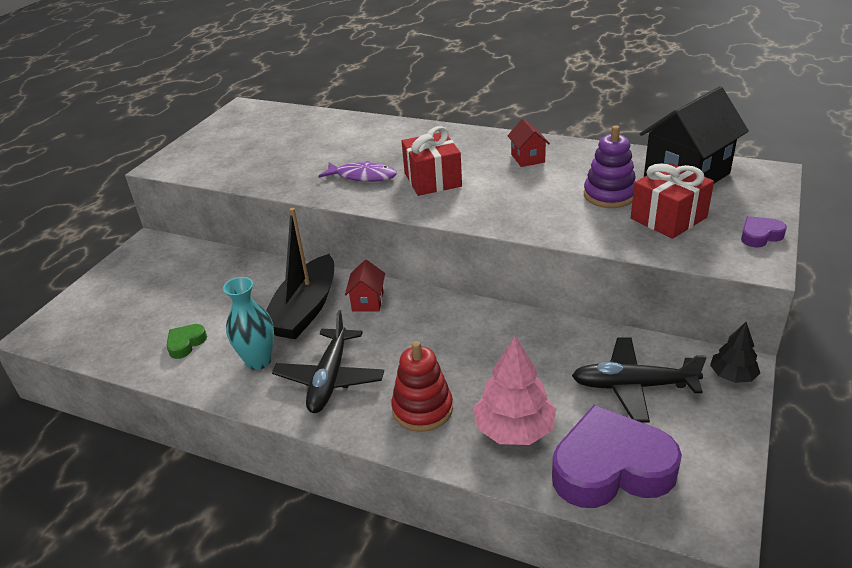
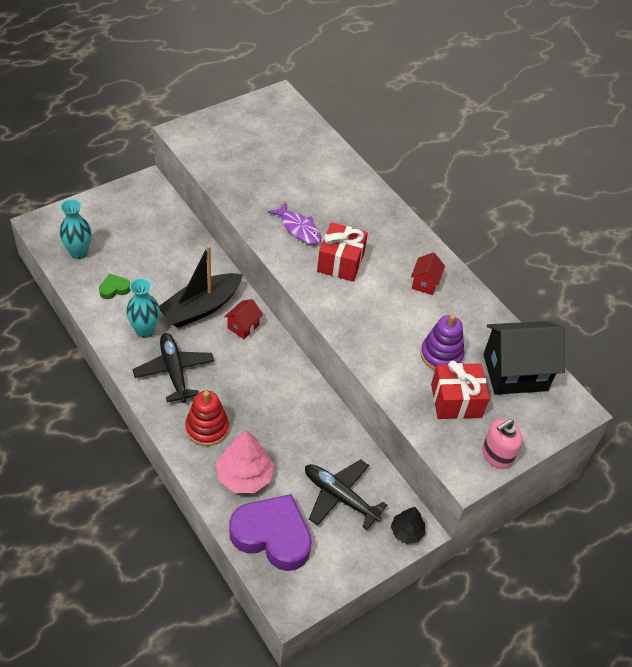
camera: 25 degrees right, 15 degrees up
(111, 334) = (79, 252): none -> turquoise vase
(330, 379) = (174, 371): black plane -> black plane turned 120 degrees clockwise
(760, 236) = (497, 455): purple heart -> pink soap dispenser

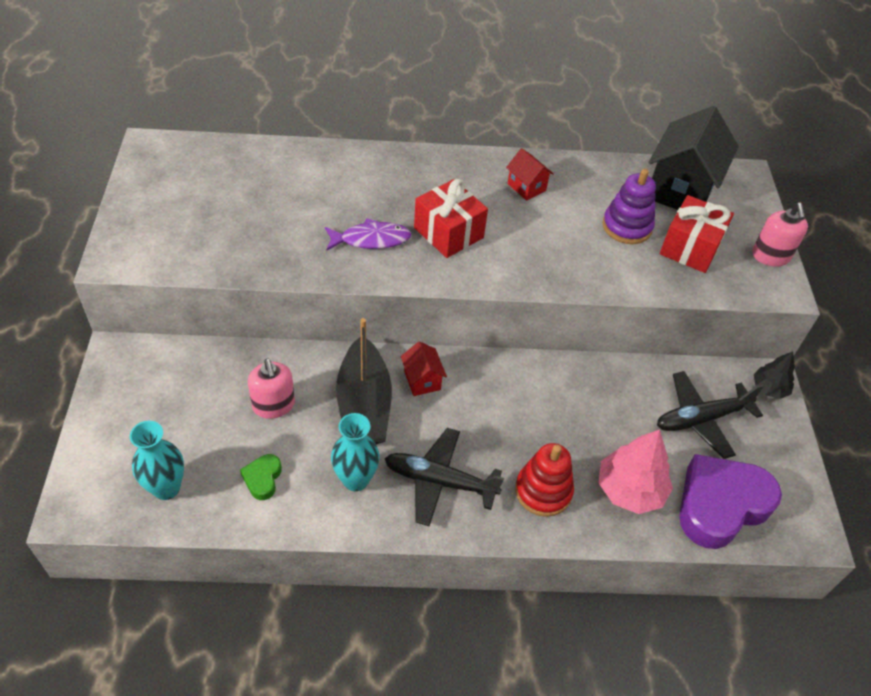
camera: 55 degrees left, 0 degrees up
(167, 267) = (274, 405): none -> pink soap dispenser

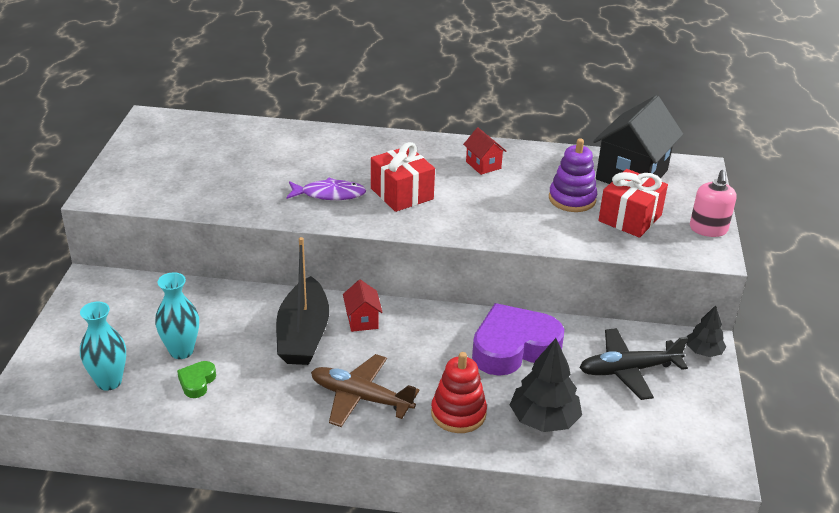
camera: 10 degrees right, 15 degrees down
(274, 405) = (220, 328): pink soap dispenser -> none
(355, 479) = (282, 390): turquoise vase -> turquoise vase (181, 351)
(439, 481) = (360, 397): black plane -> brown plane
(630, 489) = (544, 419): pink tree -> black tree
(720, 505) = (632, 439): purple heart -> purple heart (514, 347)

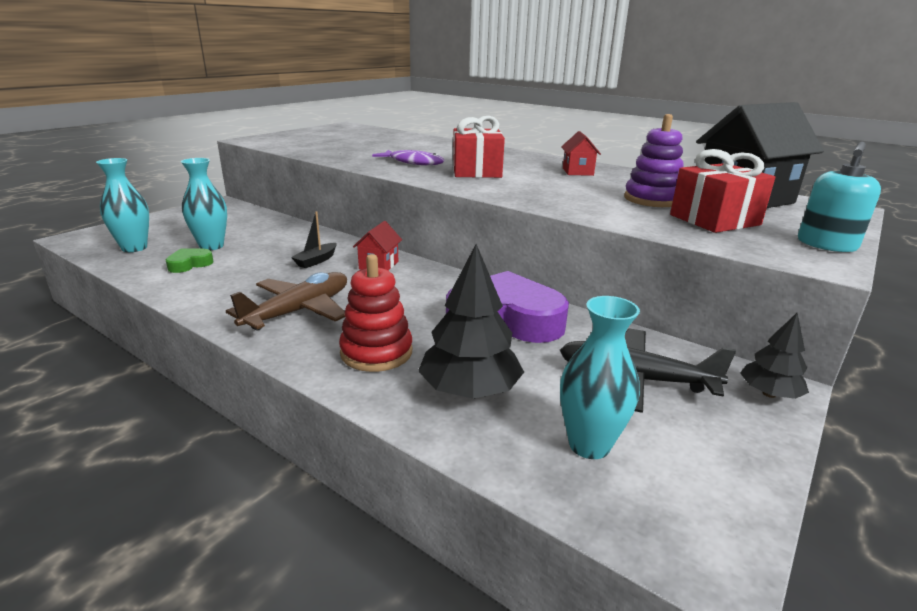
camera: 30 degrees right, 10 degrees down
(303, 334) = (316, 261): black boat -> black boat, size x0.44
(360, 397) = (299, 311): brown plane -> brown plane turned 75 degrees clockwise
(635, 430) = (589, 445): none -> turquoise vase
(708, 229) = (826, 244): pink soap dispenser -> turquoise soap dispenser

